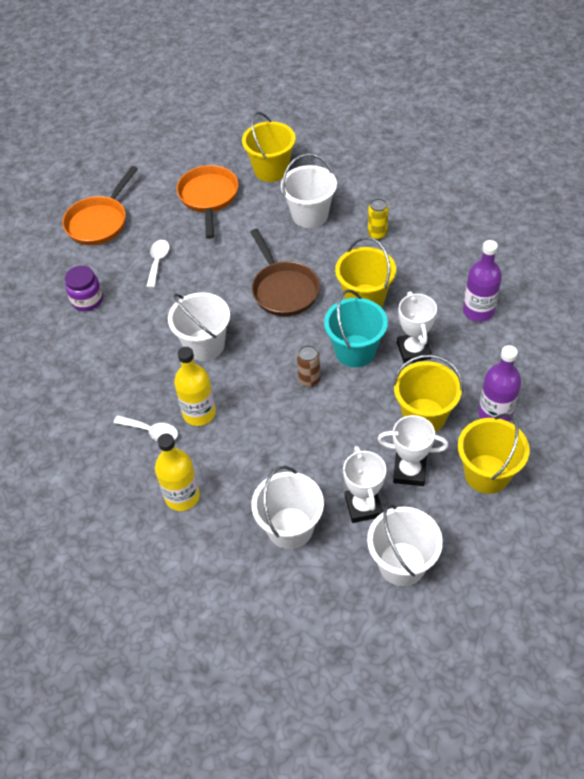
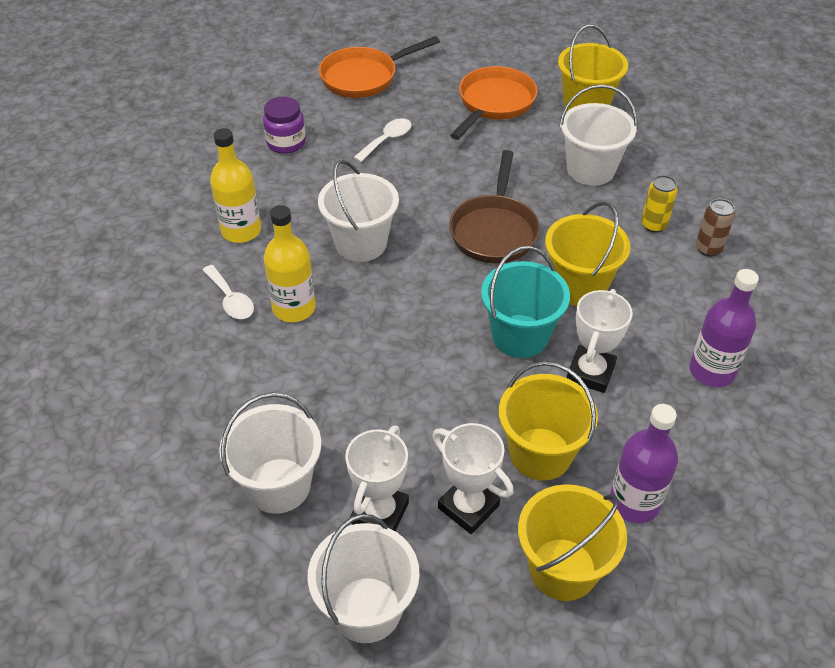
camera: 30 degrees right, 5 degrees down
(182, 496) = (201, 382): yellow bottle -> yellow bottle (241, 231)
(309, 380) = (440, 339): brown can -> brown can (708, 249)

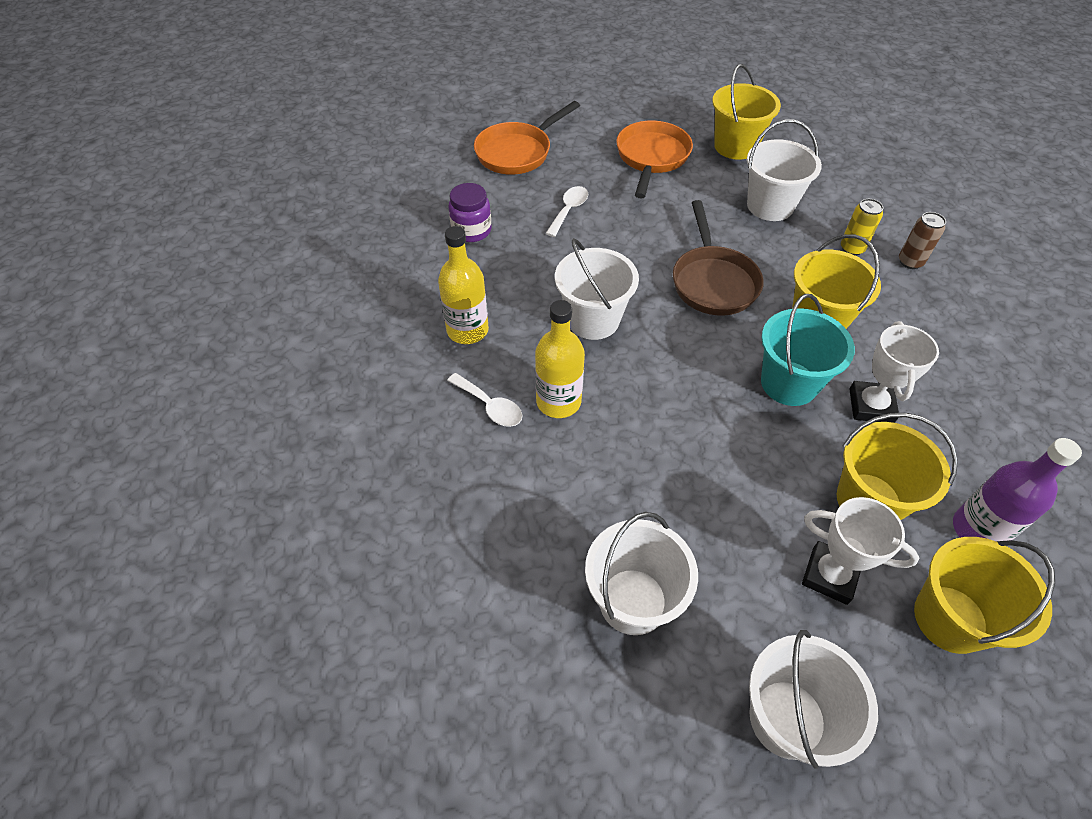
camera: 15 degrees left, 5 degrees up
(380, 513) = (748, 605): white trophy -> none
(711, 371) = (975, 380): purple bottle -> none

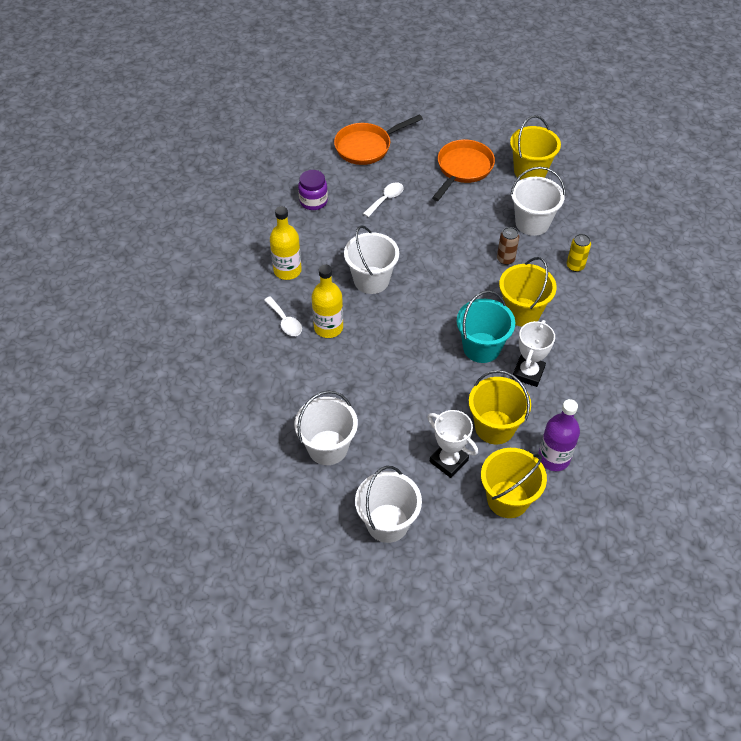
camera: 15 degrees right, 0 degrees up
(713, 282) = (464, 270): brown pan -> none
(910, 262) = (612, 284): brown can -> brown can (505, 259)

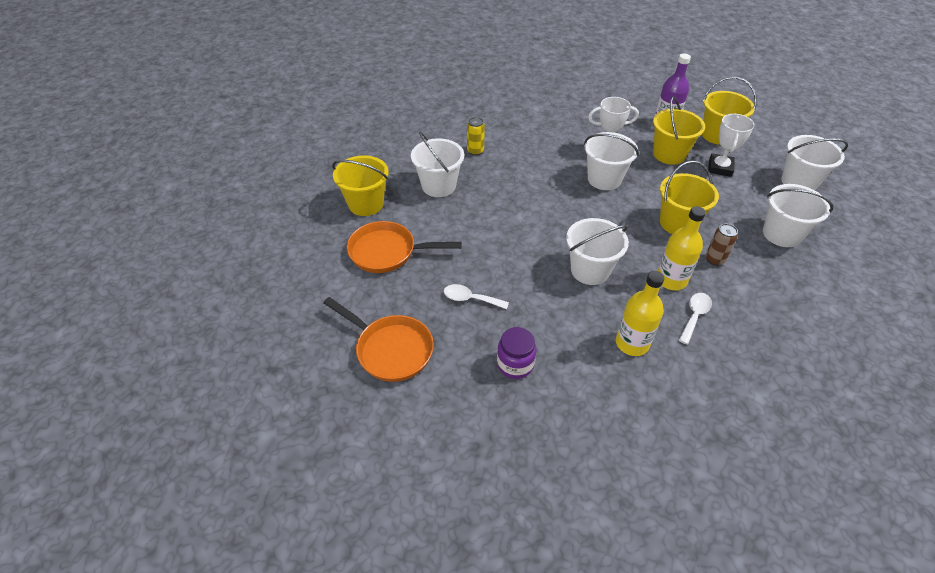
camera: 115 degrees left, 5 degrees down
(481, 347) = (604, 179): turquoise bucket -> white bucket
(505, 259) = (496, 190): brown can -> brown can (714, 259)
(522, 312) = (548, 167): yellow bucket -> yellow bucket (677, 223)

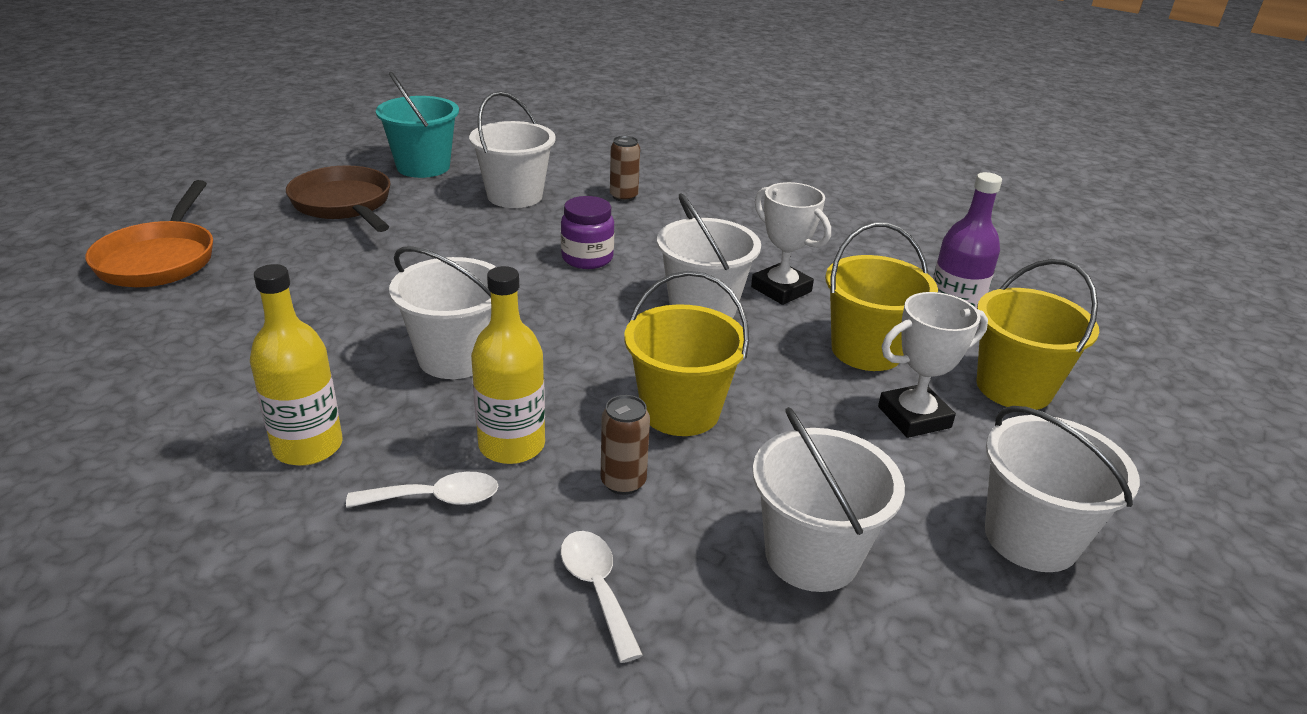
camera: 50 degrees right, 15 degrees down
(366, 204) = (423, 167): yellow bucket -> turquoise bucket
(387, 252) = (344, 204): orange pan -> brown pan
(470, 299) = (301, 282): white spoon -> white spoon (597, 588)
(475, 151) = (623, 196): yellow can -> brown can
(515, 364) = (186, 353): purple jar -> purple jar (587, 258)

